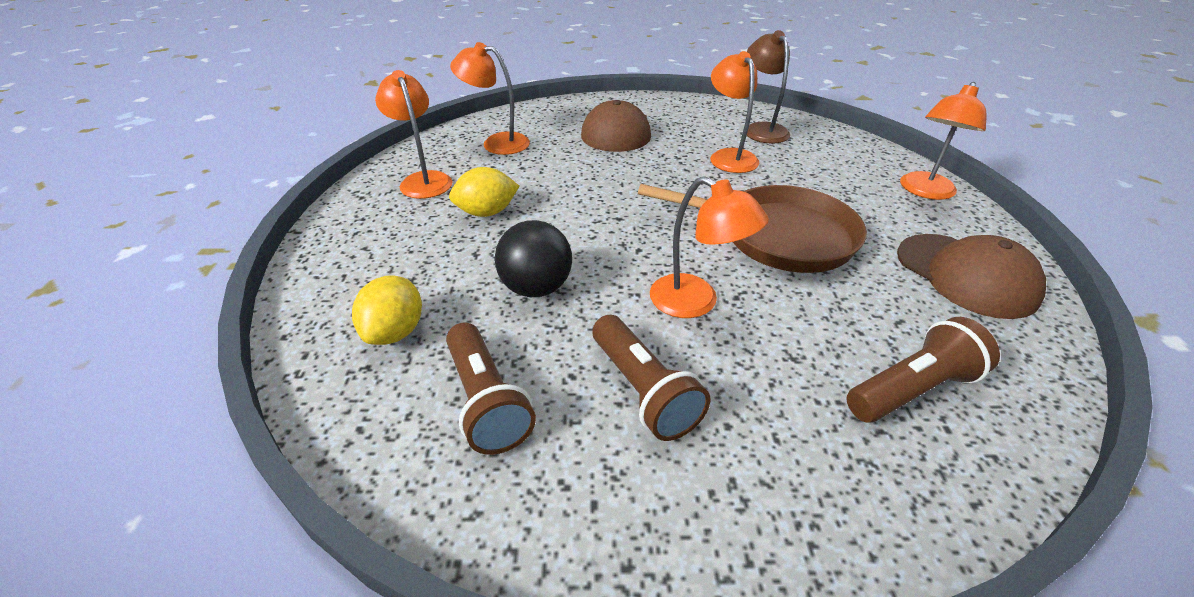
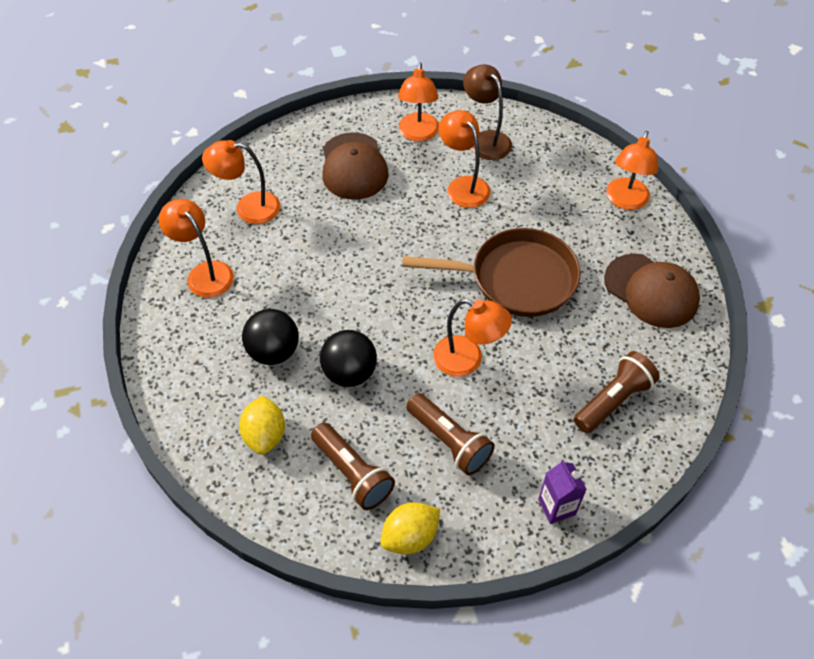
camera: 15 degrees left, 15 degrees up
(456, 253) = (273, 351): none -> black ball
(487, 212) = (278, 301): yellow lemon -> yellow lemon (410, 536)
(690, 118) = (418, 134): none -> orange lamp
(804, 529) = (556, 507): none -> purple carton

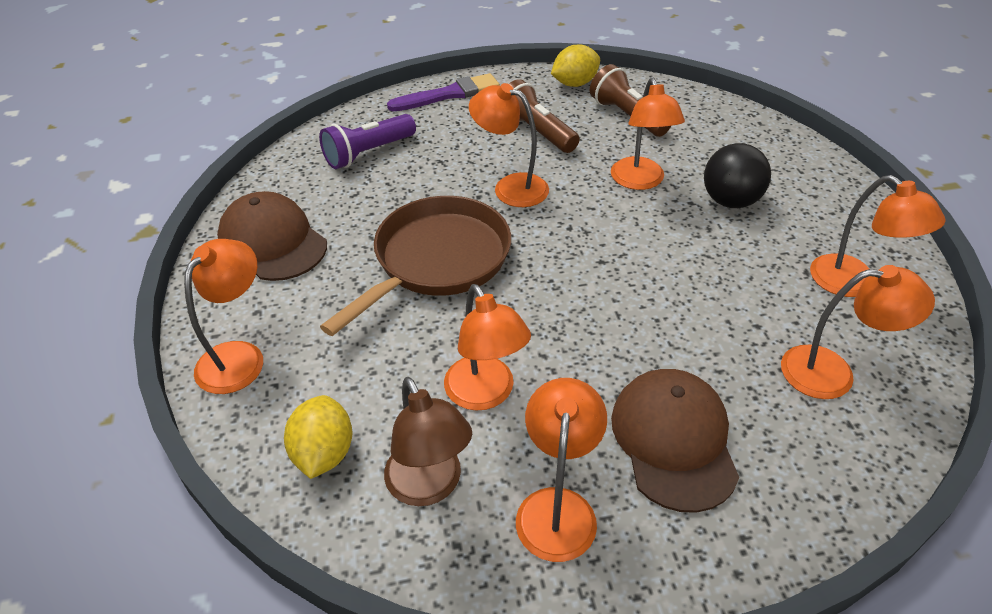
camera: 175 degrees left, 10 degrees down
(265, 435) = (717, 141): yellow lemon -> yellow lemon (324, 453)
(349, 372) = (640, 181): black ball -> orange lamp
(516, 278) = (436, 261): brown pan -> brown pan turned 120 degrees clockwise
(556, 507) = (449, 94): purple carton -> purple brush
(613, 400) = (368, 153): brown flashlight -> purple flashlight

